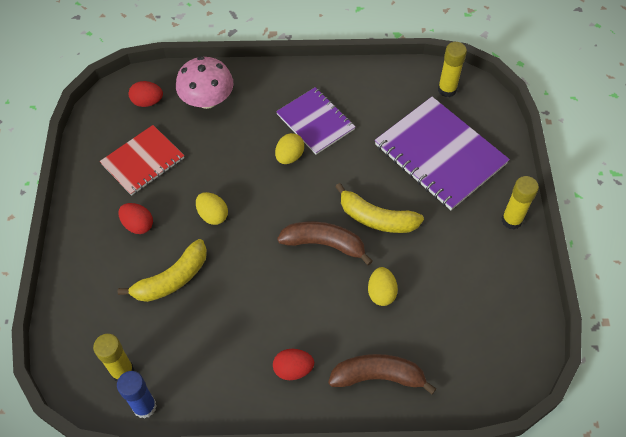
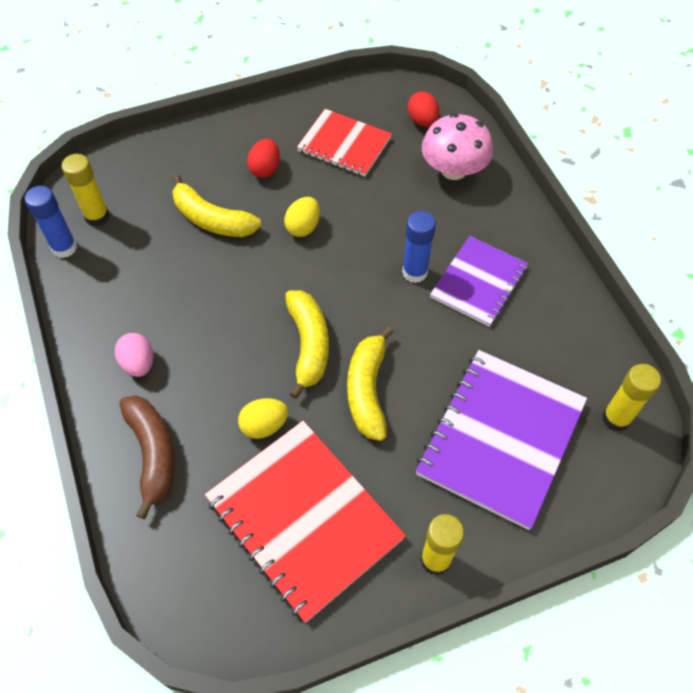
camera: 70 degrees right, 0 degrees up
(289, 156) = (415, 272): yellow egg -> blue glue stick
(293, 369) = (138, 363): red egg -> pink egg
(324, 244) = (308, 345): brown banana -> yellow banana
(461, 288) = (304, 519): none -> red notebook

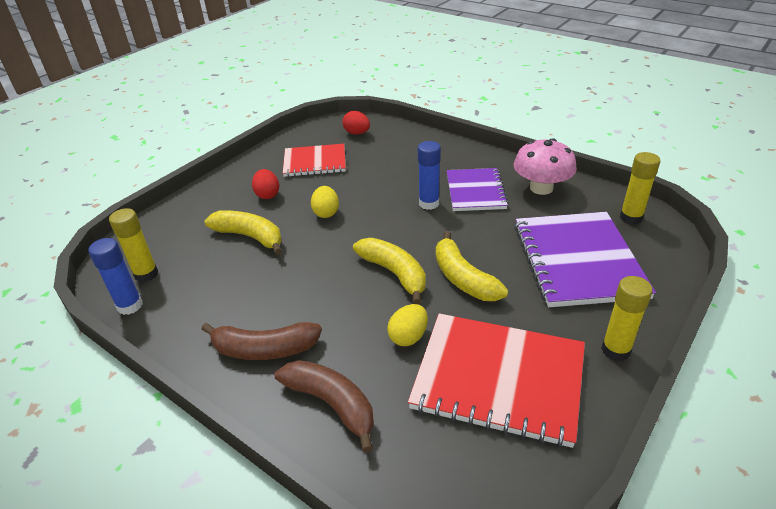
camera: 30 degrees left, 20 degrees down
(138, 363) = (264, 349): pink egg -> brown banana
(212, 219) = (250, 236): yellow banana -> yellow banana turned 150 degrees counterclockwise
(453, 170) = (401, 147): pink mushroom -> pink mushroom (541, 188)

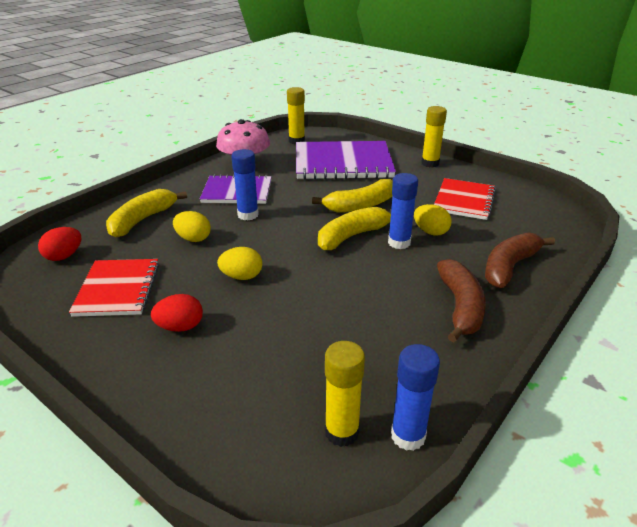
camera: 90 degrees left, 5 degrees down
(250, 236) = (274, 334): yellow banana -> yellow banana (142, 220)
(383, 181) = (193, 239): none -> yellow egg
(383, 308) = (399, 243): none -> blue glue stick
(498, 379) = (464, 200): red notebook -> red notebook, size x0.62

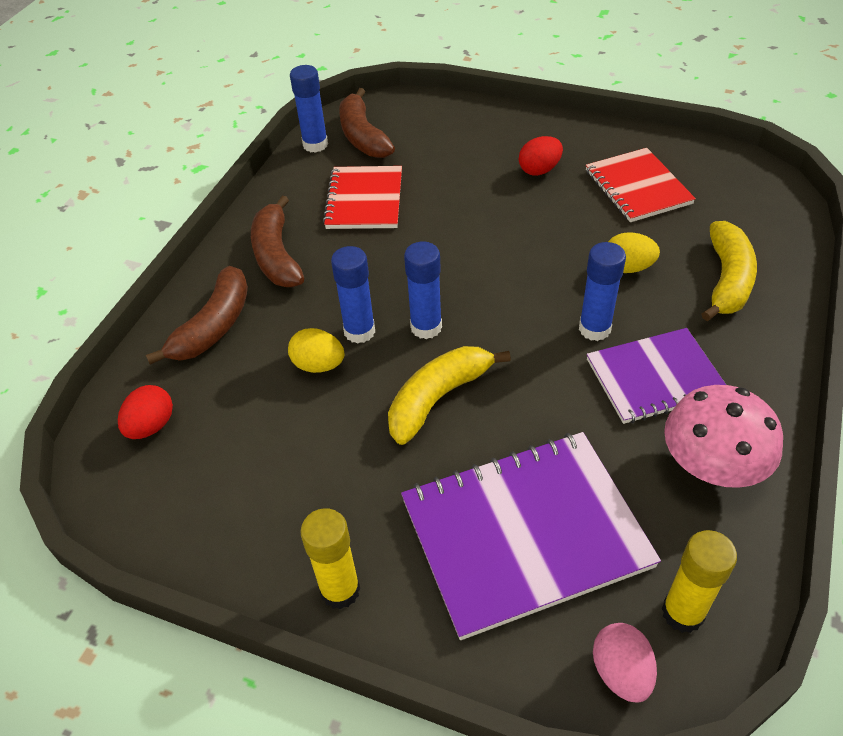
camera: 165 degrees right, 15 degrees up
(64, 256) = (744, 206): red egg -> red egg (151, 426)
(241, 276) = (525, 232): yellow egg -> none
(329, 136) = (621, 672): none -> pink egg
(341, 432) = (362, 136): yellow glue stick -> brown banana
(352, 236) = (426, 327): yellow banana -> blue glue stick
(464, 200) = (267, 462): red notebook -> red notebook (364, 200)

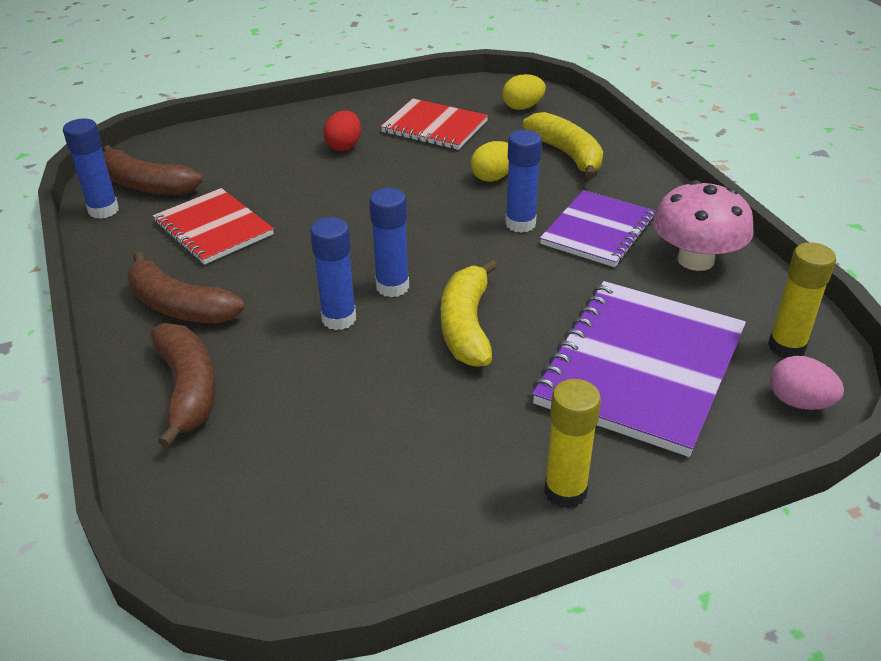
camera: 45 degrees left, 10 degrees down
(151, 426) = (229, 498): red egg -> none
(318, 365) = (334, 360): yellow egg -> yellow egg (522, 107)

